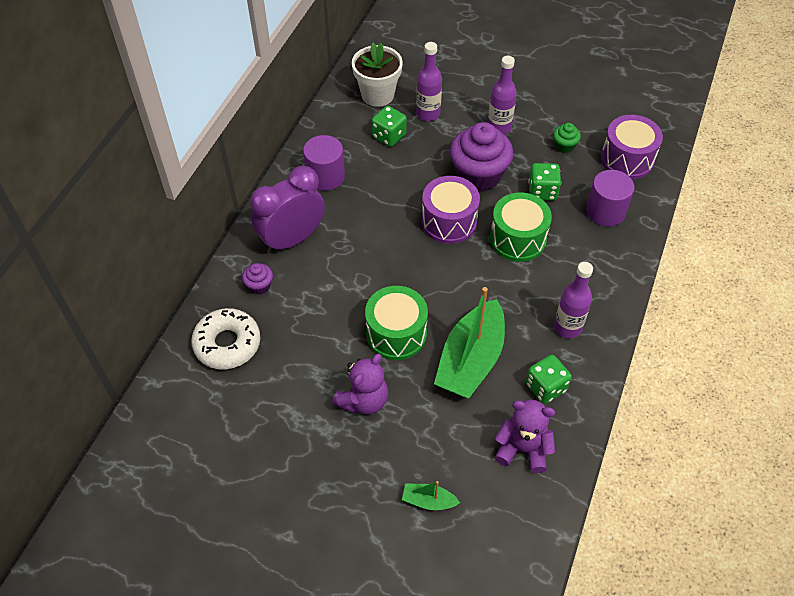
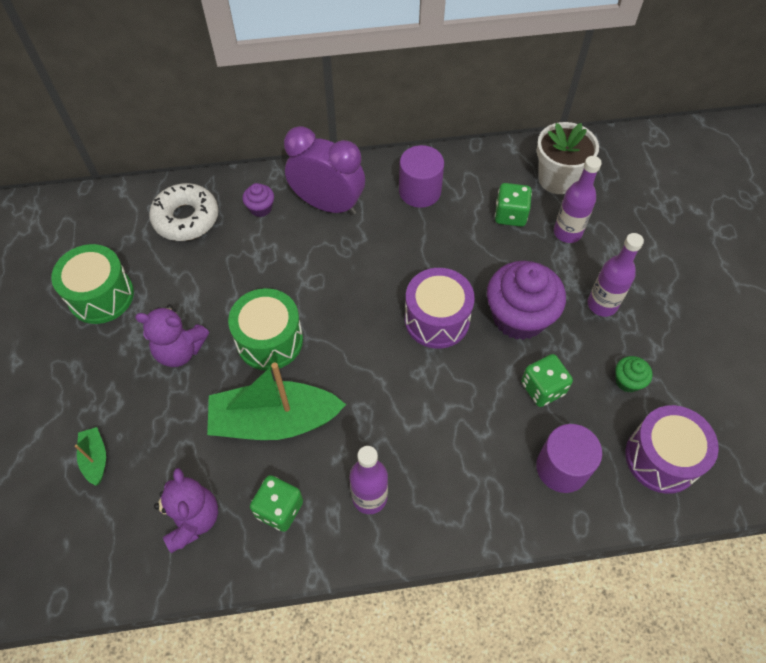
camera: 60 degrees right, 5 degrees up
(518, 239) = (458, 394): green drum -> green drum (101, 296)

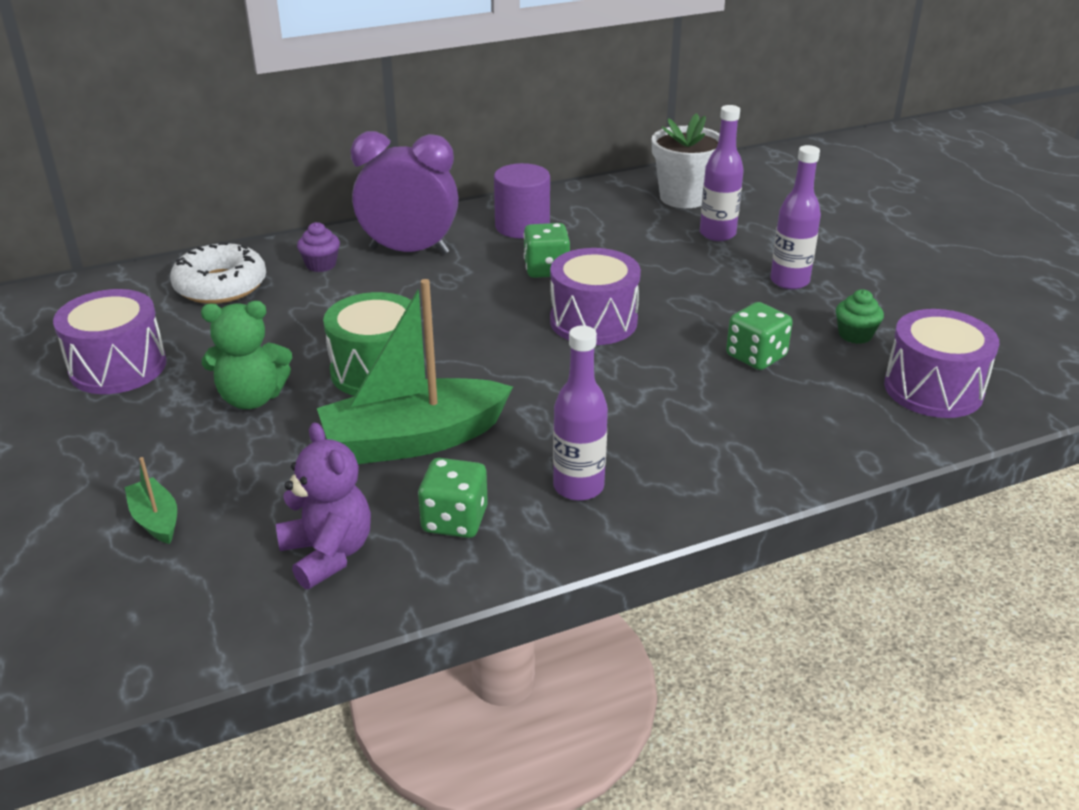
camera: 15 degrees left, 25 degrees down
(101, 296) = (118, 367): green drum -> purple drum
(180, 350) = (252, 398): purple teddy bear -> green teddy bear
(510, 215) = (642, 230): green dice -> green dice (546, 269)
(519, 317) = (695, 305): purple cupcake -> none
(562, 467) = (817, 417): purple cylinder -> none

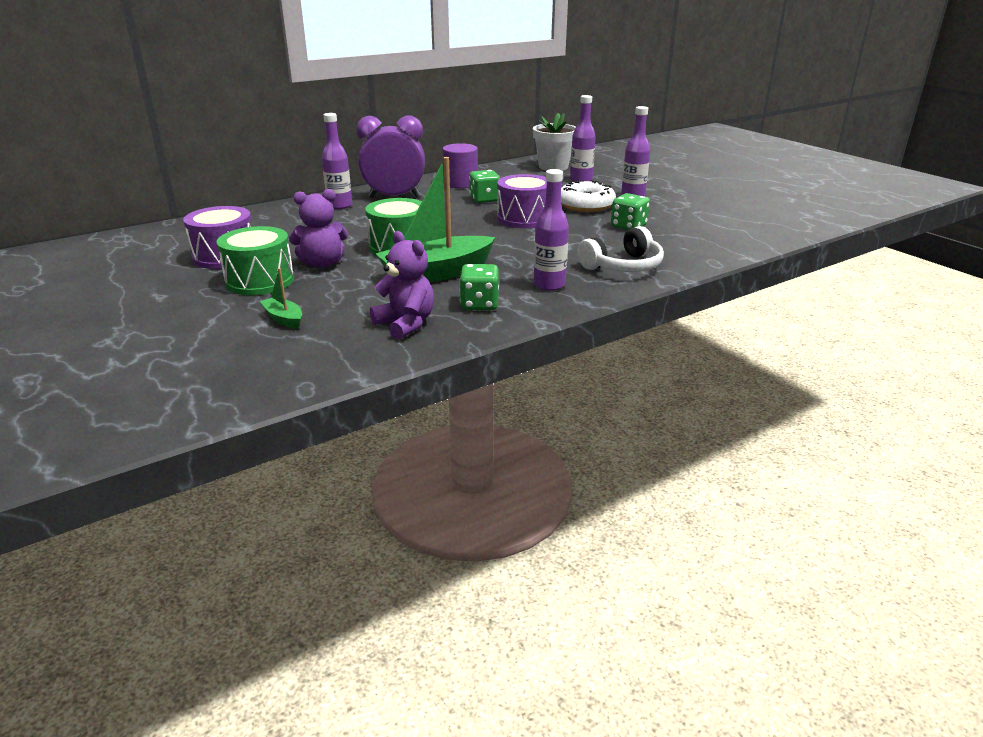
camera: 10 degrees left, 5 degrees down
(149, 428) = (260, 281): none -> green drum
(221, 286) = (277, 218): white donut -> white donut (585, 205)
(252, 398) = (322, 263): green teddy bear -> purple teddy bear
(321, 265) = (340, 206): purple cupcake -> purple bottle
(713, 454) = (623, 266): none -> white headphones
(855, 335) = (681, 214): green cupcake -> none
(933, 389) = (736, 232): purple drum -> none

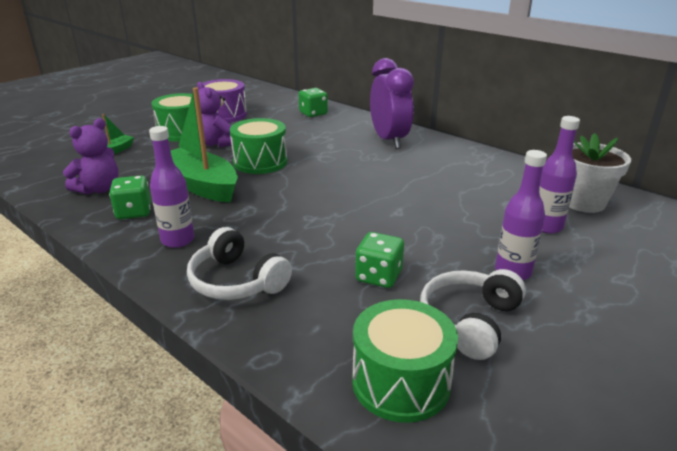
camera: 75 degrees right, 0 degrees up
(340, 206) = (350, 126): purple bottle -> none
(460, 183) = (458, 161): purple cylinder -> none
(484, 199) = (414, 179): green dice -> green dice (313, 113)
(524, 218) = (366, 206): purple drum -> none
(585, 205) = (441, 239): white donut -> none
(681, 212) = (470, 321): none -> white headphones
(735, 233) = (401, 382): none -> green drum

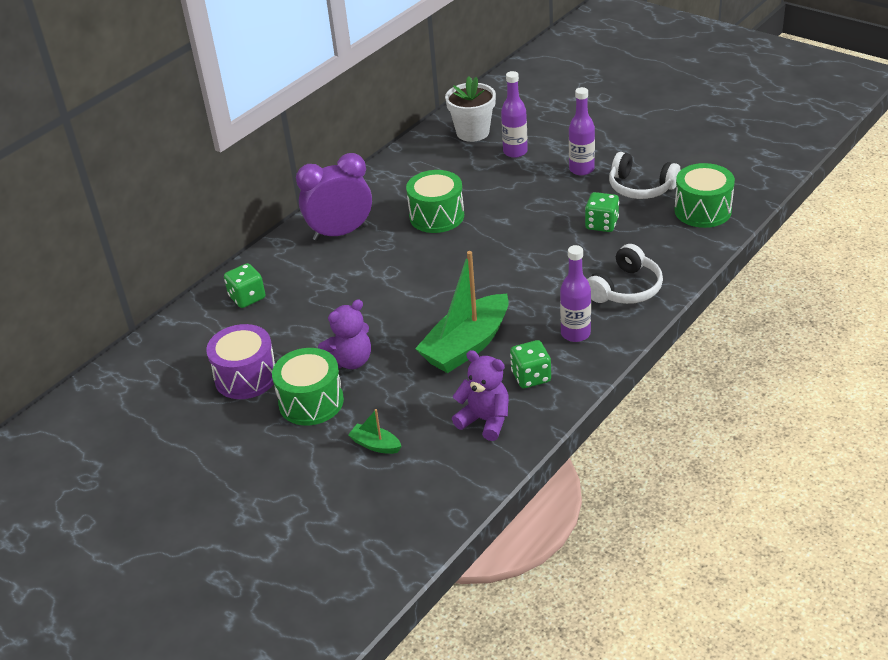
camera: 90 degrees left, 10 degrees up
(260, 162) = (404, 316): green drum -> green drum (436, 216)

